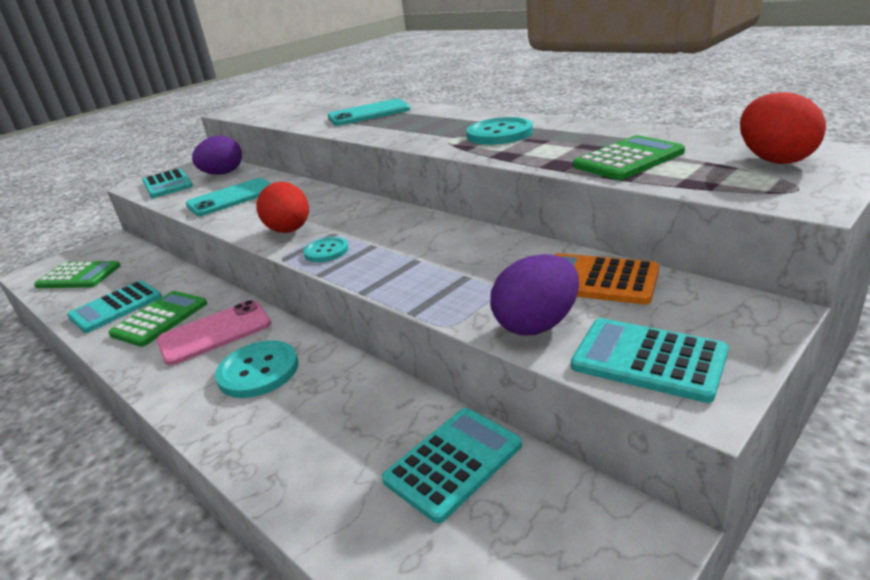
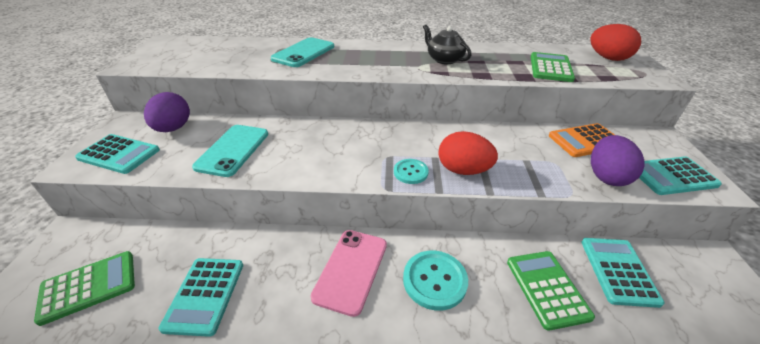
camera: 45 degrees left, 10 degrees up
(160, 319) = (277, 283): green calculator -> green calculator (547, 288)
(289, 231) = (349, 165): red egg -> red egg (463, 170)
(499, 134) = (444, 59): turquoise button -> black teapot

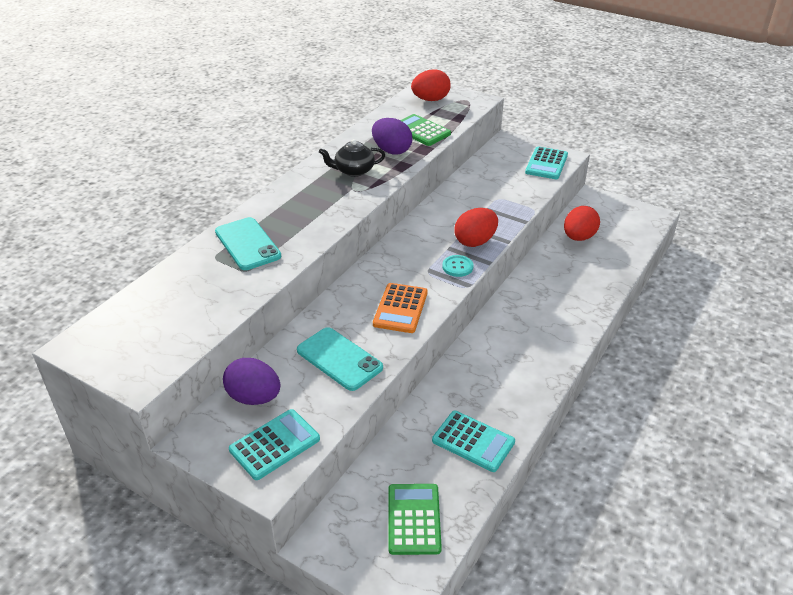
camera: 60 degrees left, 0 degrees up
(351, 270) = (500, 354): pink phone -> none
(434, 280) = (536, 316): turquoise button -> none
(547, 288) = (572, 272): green calculator -> none
(585, 141) = (486, 172): orange calculator -> orange calculator (400, 308)
(606, 176) = (528, 187): purple egg -> purple egg (391, 151)
(618, 271) = (578, 237): turquoise calculator -> red egg

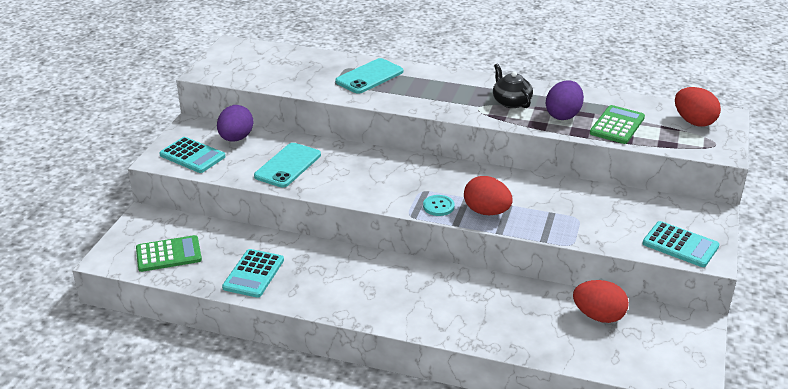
camera: 75 degrees right, 5 degrees down
(400, 308) = (362, 184): orange calculator -> none
(546, 164) = (680, 245): turquoise calculator -> turquoise calculator turned 150 degrees counterclockwise

